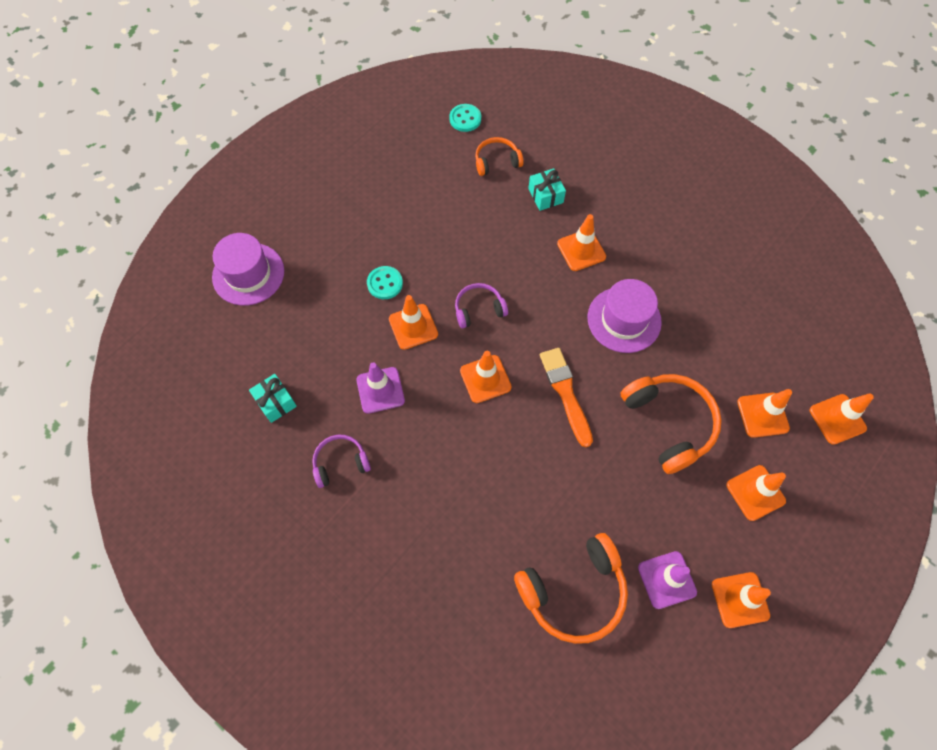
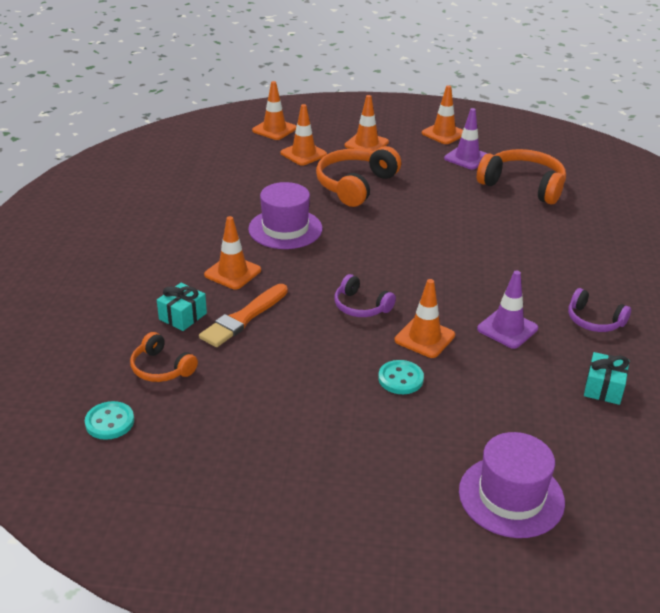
camera: 125 degrees left, 30 degrees down
(485, 379) = (423, 276): orange traffic cone -> none
(566, 393) = (386, 234): orange brush -> orange brush (244, 318)

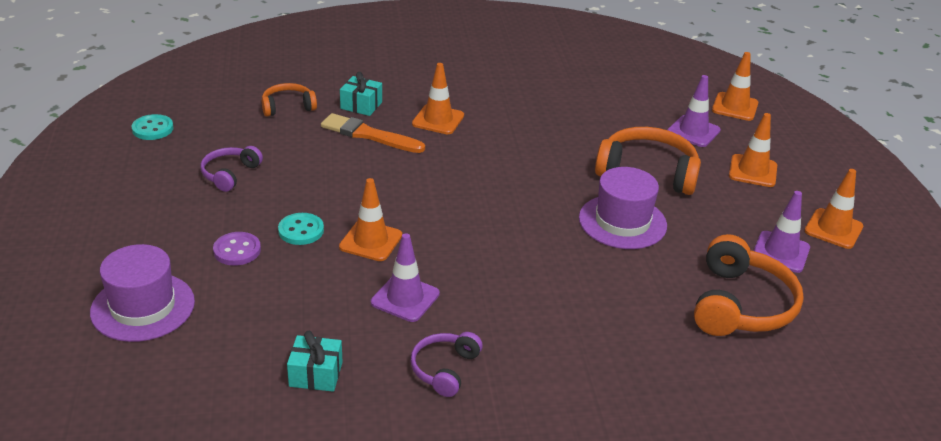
camera: 75 degrees right, 0 degrees up
(110, 422) = (219, 96): turquoise button -> turquoise button (152, 129)
(161, 368) = (288, 107): orange headphones -> orange headphones turned 45 degrees clockwise
(285, 229) = (529, 138): purple hat -> purple hat (622, 222)
(303, 154) = (693, 131): orange traffic cone -> purple traffic cone
(361, 306) = (411, 197): purple headphones -> purple headphones (230, 174)
(426, 424) = (237, 250): none -> purple button

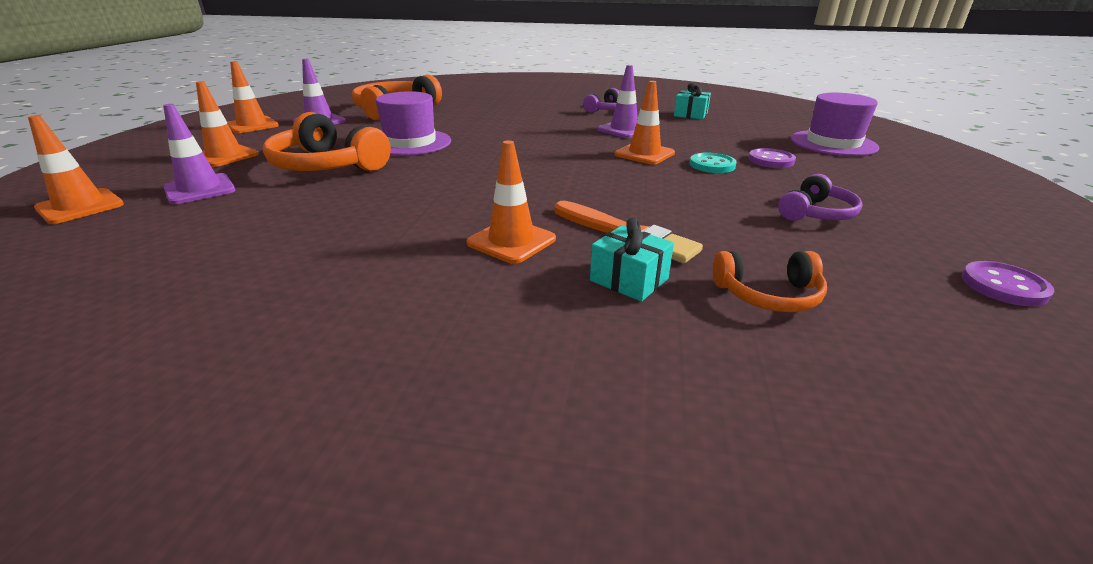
camera: 160 degrees left, 5 degrees down
(152, 129) = (1003, 286): turquoise button -> purple button

